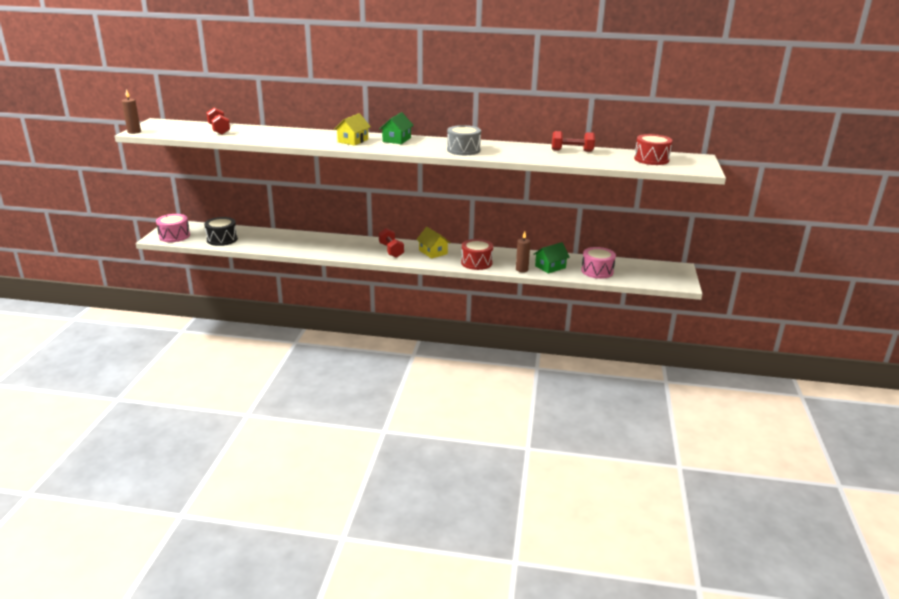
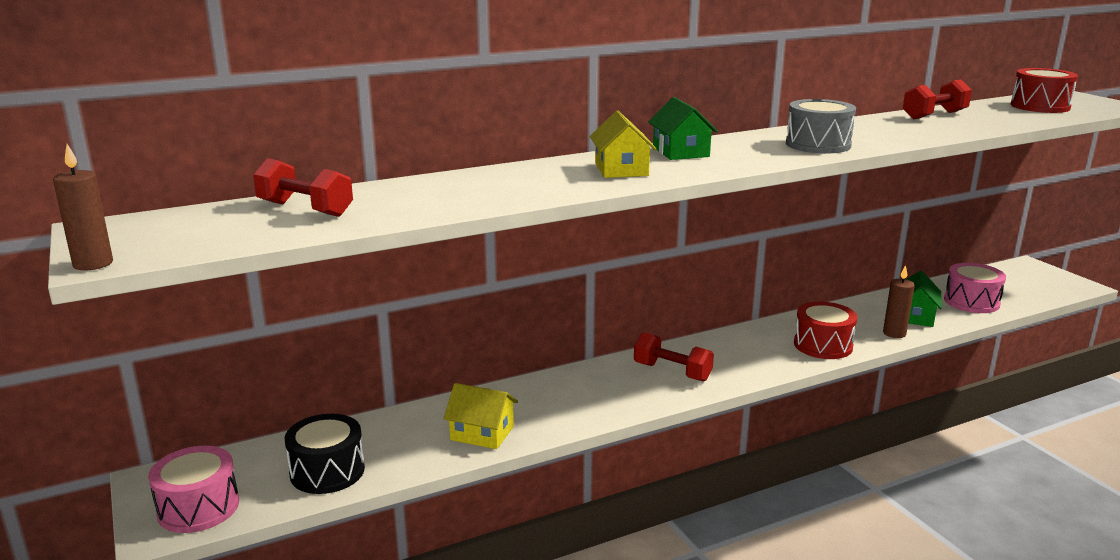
camera: 35 degrees left, 5 degrees down
(433, 252) = (734, 351): yellow house -> yellow house (482, 433)

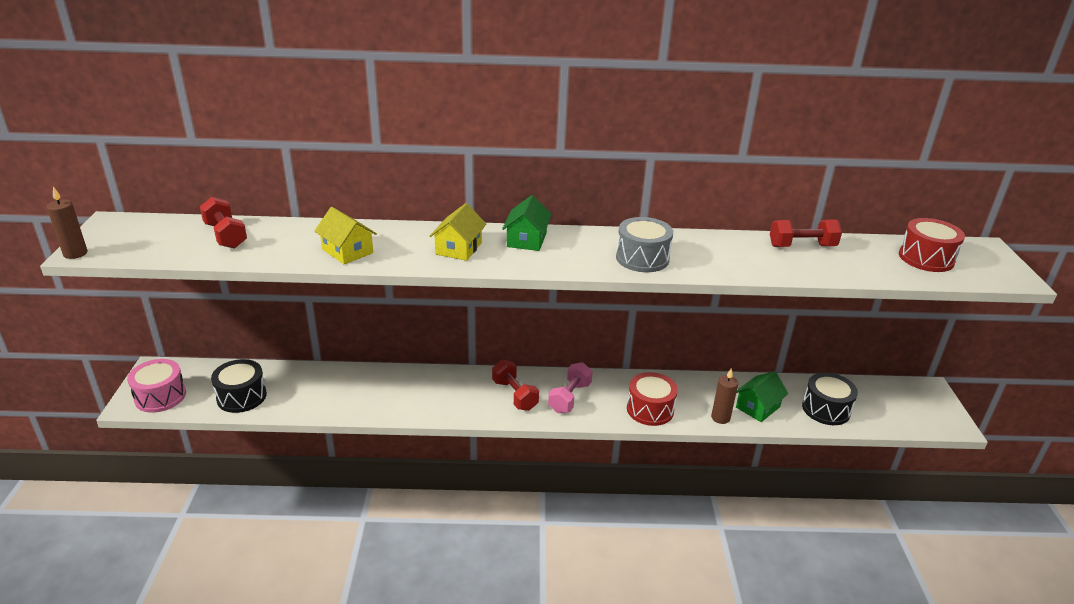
camera: 25 degrees right, 10 degrees up
(482, 433) = (348, 401): yellow house -> yellow house (347, 251)
(732, 358) = (569, 398): none -> pink dumbbell
(971, 302) = (826, 409): pink drum -> black drum

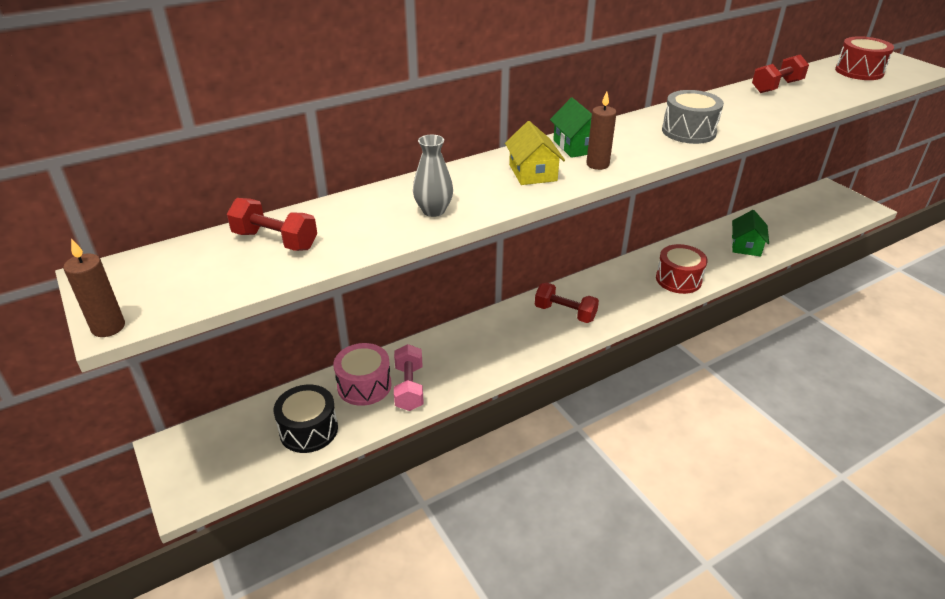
camera: 30 degrees left, 5 degrees up
(160, 396) = (212, 472): pink drum -> pink drum (364, 385)
(347, 251) = (433, 211): yellow house -> grey vase
(569, 398) = (610, 296): pink dumbbell -> pink dumbbell (409, 388)
(720, 418) = (732, 264): brown candle -> brown candle (597, 164)
(826, 409) = (788, 229): black drum -> none

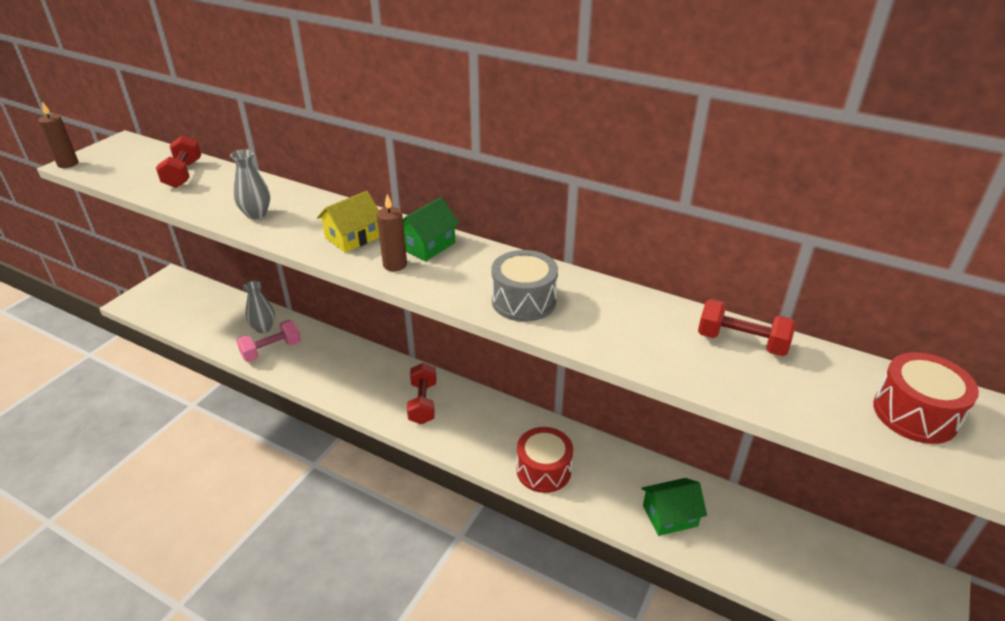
camera: 60 degrees right, 0 degrees up
(309, 430) = (206, 323): black drum -> none
(364, 385) = (263, 328): pink drum -> grey vase

